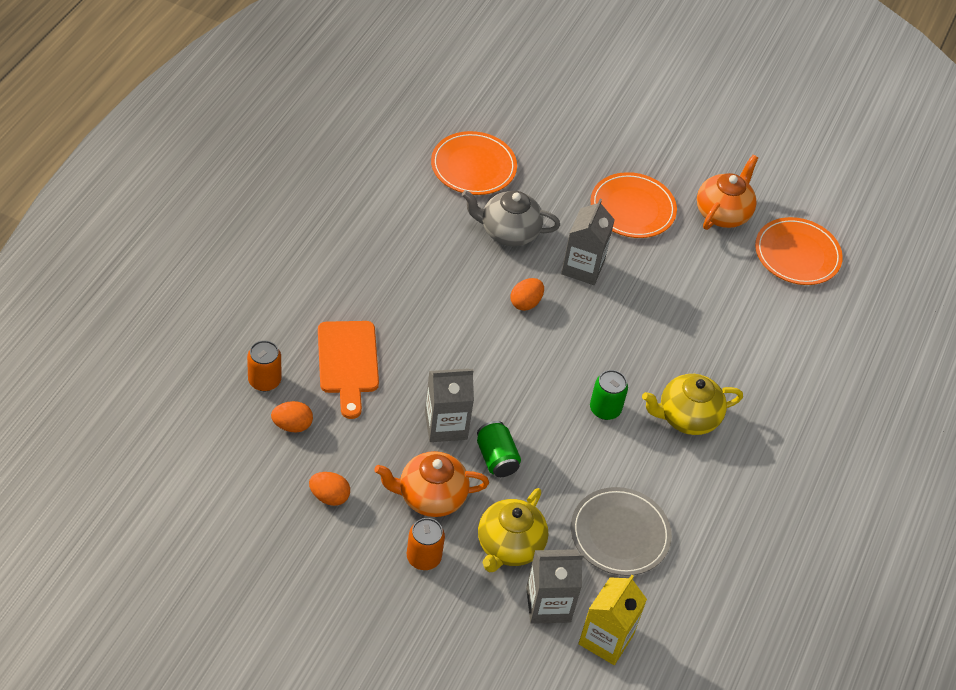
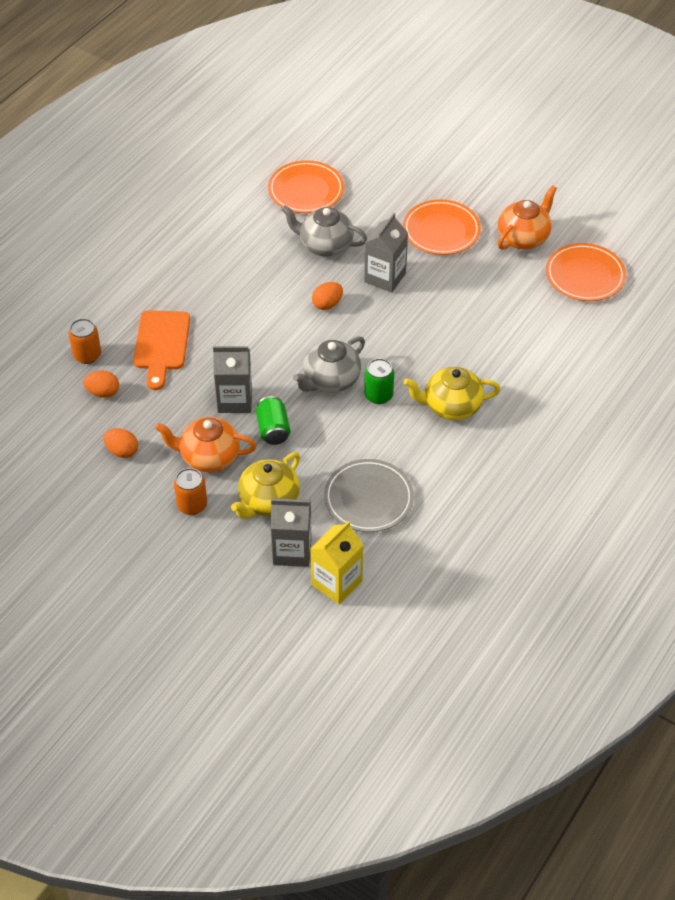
camera: 15 degrees right, 0 degrees up
(548, 394) = (330, 380): none -> grey teapot

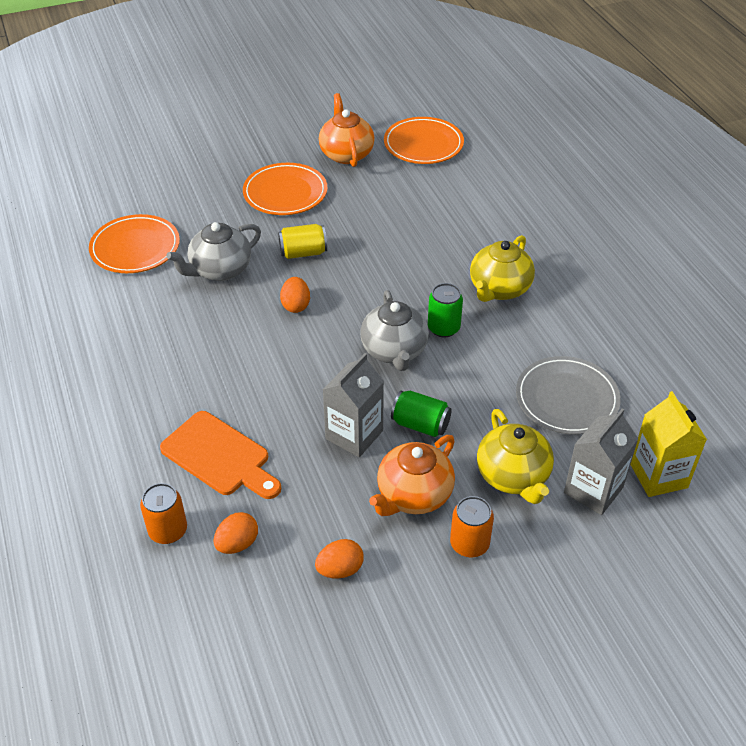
camera: 55 degrees left, 5 degrees down
(385, 277) = (303, 252): grey carton -> yellow can

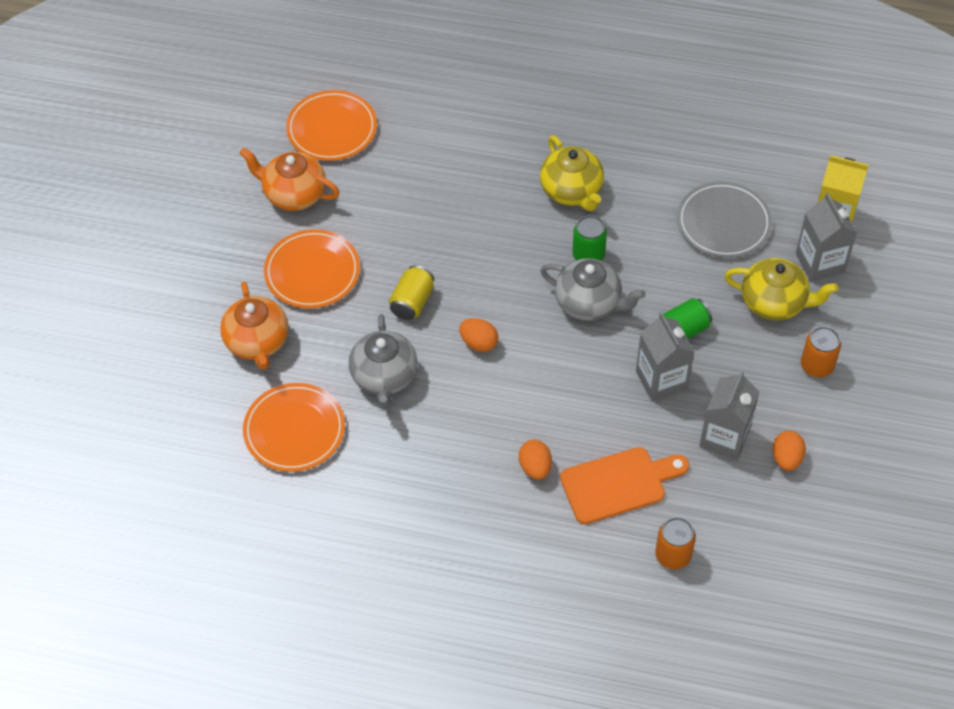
camera: 55 degrees left, 10 degrees up
(237, 544) = (718, 513): orange egg -> orange egg (535, 467)
(327, 509) = (724, 438): none -> grey carton
(413, 495) = (749, 375): orange teapot -> orange teapot (257, 342)

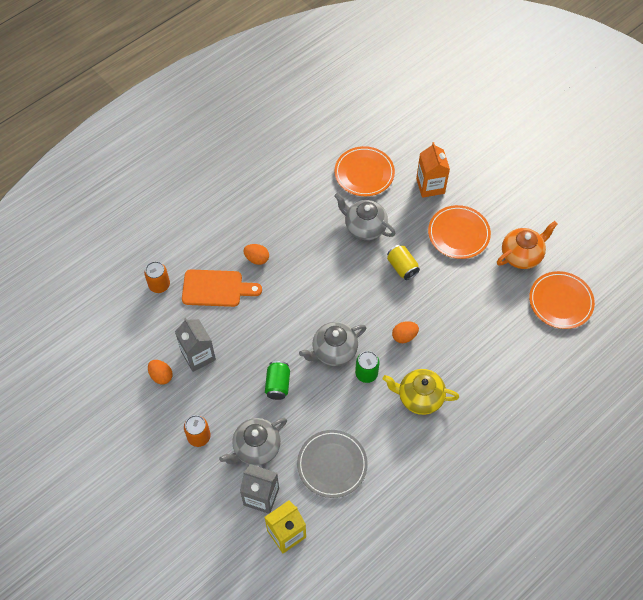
camera: 125 degrees right, 5 degrees up
(257, 342) = (430, 186): orange teapot -> orange carton
(479, 343) = (351, 281): orange egg -> orange egg (404, 336)
(618, 484) = (216, 288): orange cutting board -> orange cutting board turned 105 degrees counterclockwise
(661, 380) = (256, 351): grey carton -> none
(774, 302) = (256, 448): yellow teapot -> grey teapot

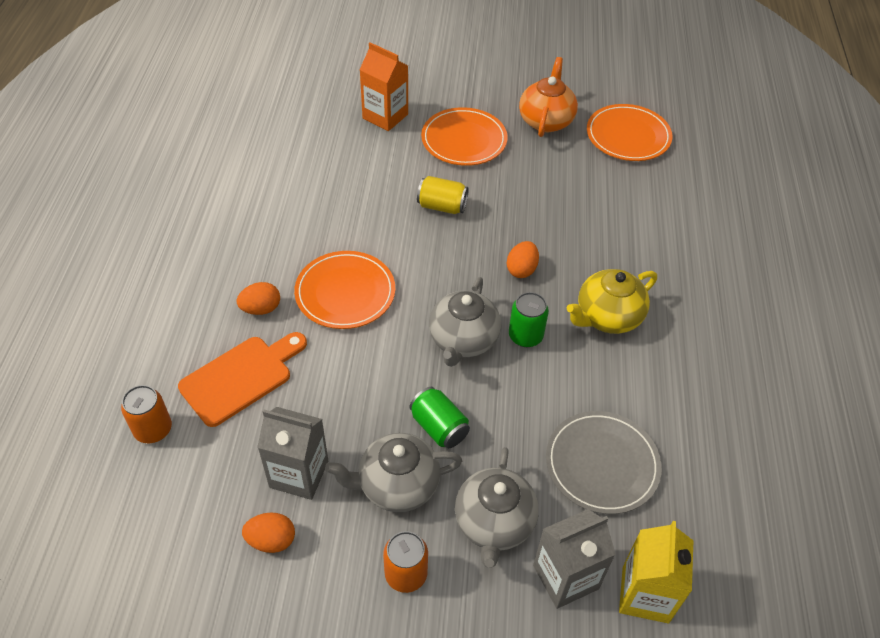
camera: 45 degrees left, 10 degrees down
(364, 173) = (299, 146): orange plate -> orange plate (345, 293)
(364, 227) = (357, 195): grey teapot -> grey teapot (397, 485)

